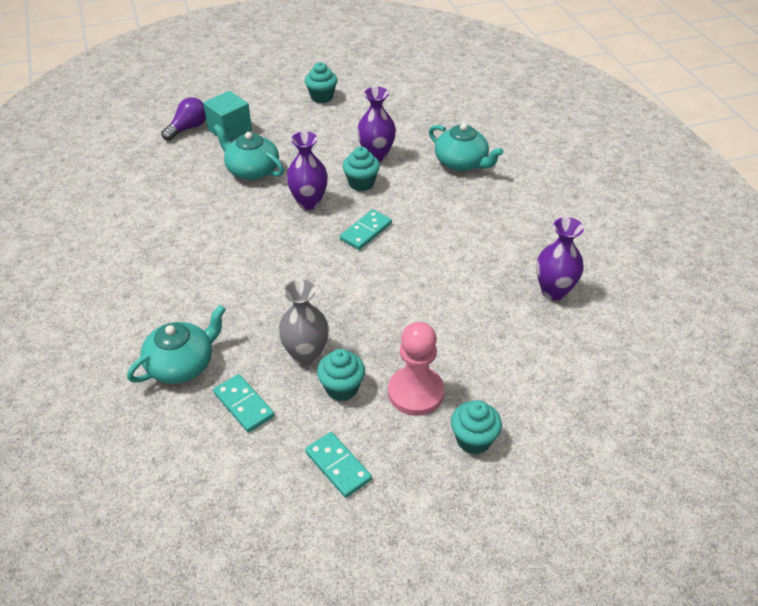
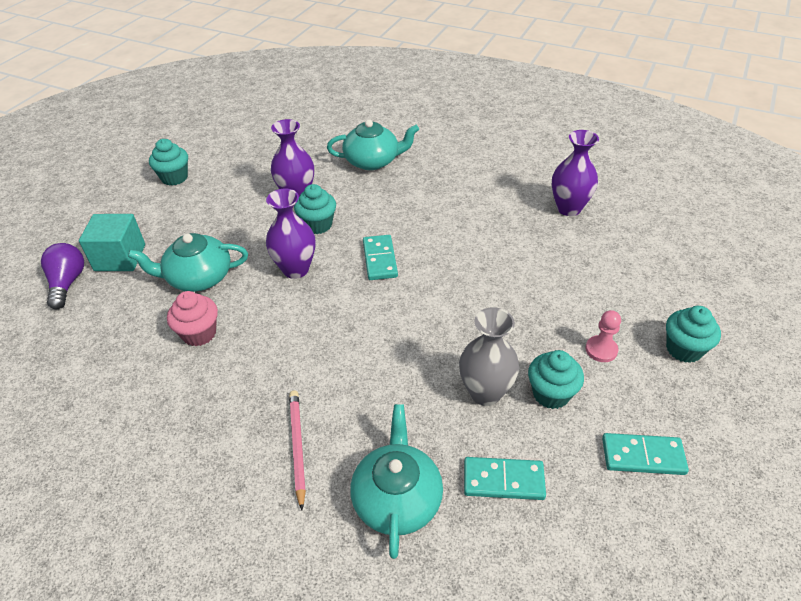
camera: 45 degrees left, 0 degrees up
(174, 299) = (297, 447): none -> pink pencil
(210, 203) = (199, 333): none -> pink cupcake
(415, 392) = (601, 350): pink pawn -> pink pawn, size x0.52

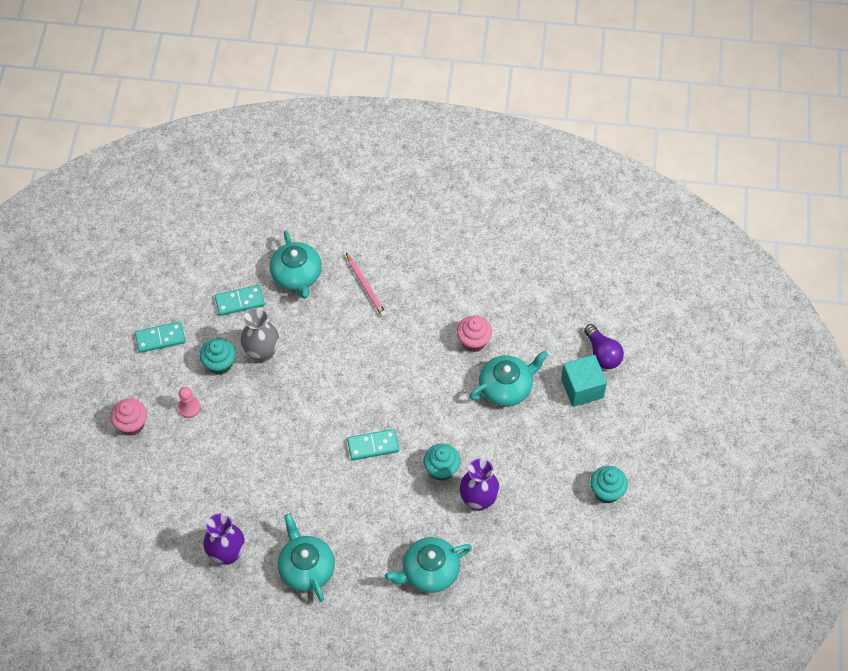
camera: 160 degrees right, 15 degrees up
(296, 269) = (435, 417): purple vase -> none
(380, 259) = (373, 446): turquoise domino -> turquoise domino turned 75 degrees counterclockwise
(488, 184) = (306, 568): none -> turquoise teapot
(684, 349) = (131, 424): turquoise cupcake -> pink cupcake

